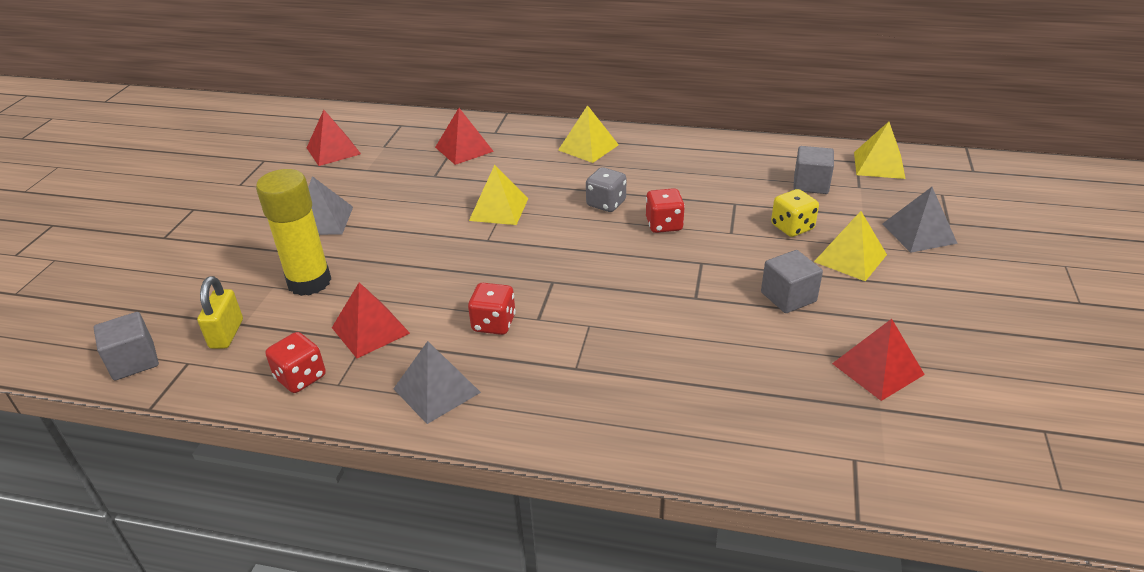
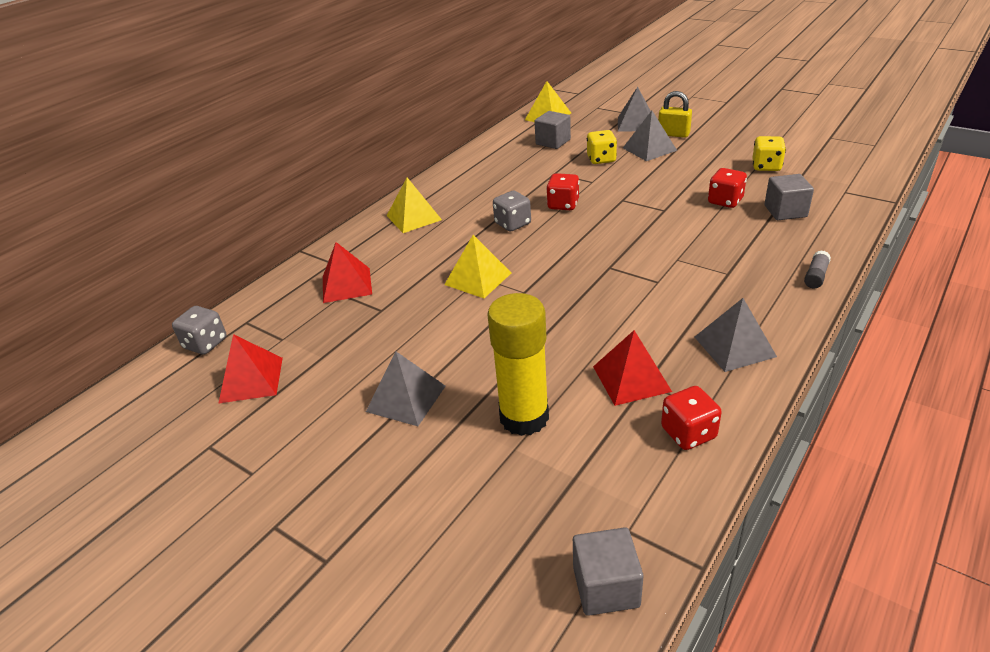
camera: 65 degrees left, 0 degrees up
(226, 334) = (588, 492): yellow padlock -> yellow padlock (673, 134)
(370, 119) = (205, 344): none -> grey dice
(494, 323) = (654, 304): red dice -> red dice (725, 201)
(600, 443) = (815, 276): none -> grey glue stick
(788, 297) = (681, 177): grey cube -> grey cube (785, 211)
(850, 258) = (649, 149): yellow pyramid -> grey pyramid
(877, 369) = (766, 166): red pyramid -> yellow dice

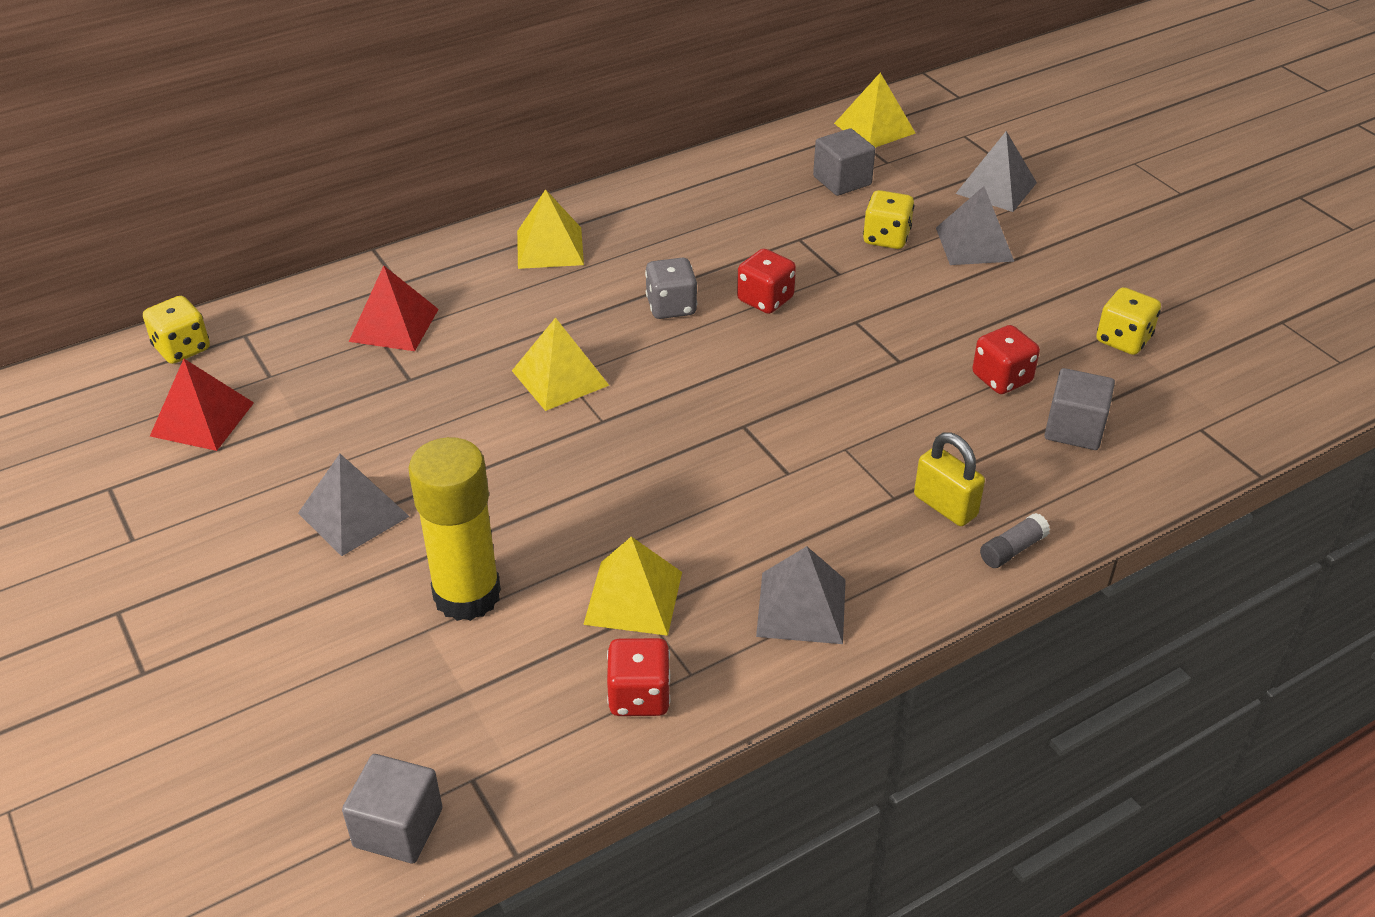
camera: 20 degrees right, 5 degrees up
(205, 344) = (182, 348): grey dice -> yellow dice
(631, 378) = (633, 597): red pyramid -> yellow pyramid
(673, 134) = (1036, 229): yellow padlock -> yellow padlock (945, 506)

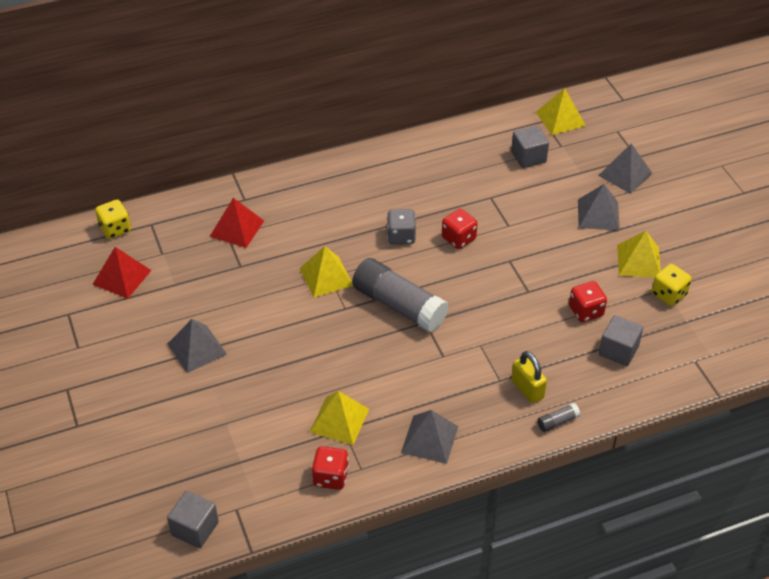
camera: 10 degrees right, 5 degrees up
(467, 595) = (250, 406): yellow glue stick -> none
(550, 247) = (337, 185): yellow pyramid -> yellow pyramid (639, 261)
(693, 406) = (399, 305): none -> grey glue stick
(886, 238) = (544, 203): yellow dice -> none

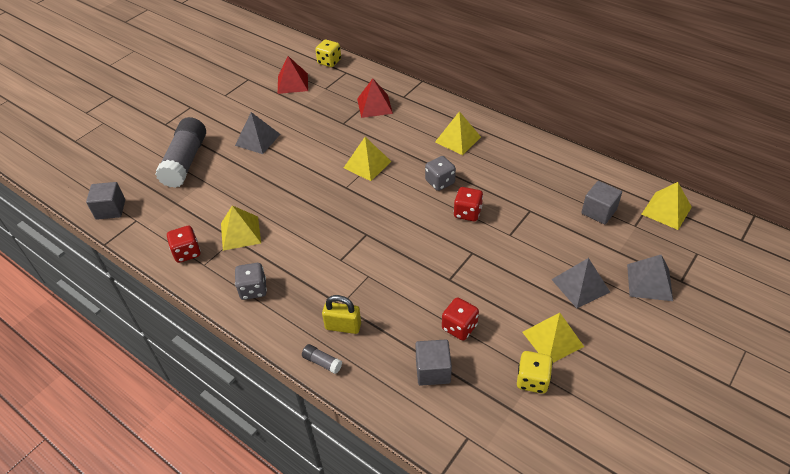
camera: 60 degrees right, 0 degrees up
(353, 194) = (458, 139): none -> yellow pyramid
(399, 305) = (370, 212): grey glue stick -> grey glue stick (185, 161)
(429, 439) = (253, 289): grey pyramid -> grey dice
(527, 389) = (343, 326): yellow padlock -> yellow padlock turned 75 degrees clockwise

